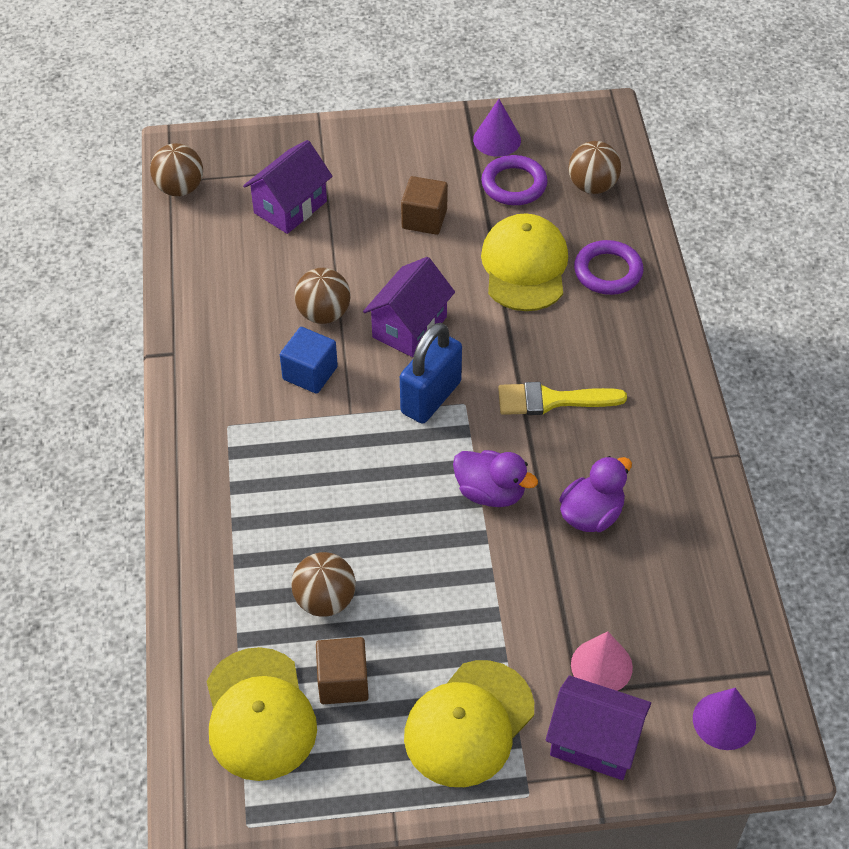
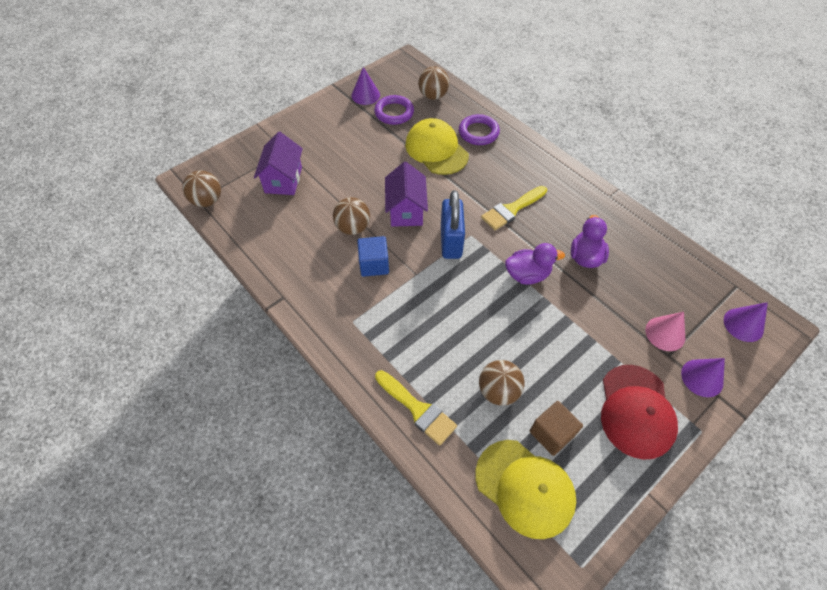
camera: 35 degrees left, 5 degrees up
(216, 563) = (417, 409): none -> yellow brush
(424, 219) = (363, 151): brown cube -> none
(469, 723) = (636, 411): yellow cap -> red cap
(594, 742) = (702, 378): purple house -> purple cone

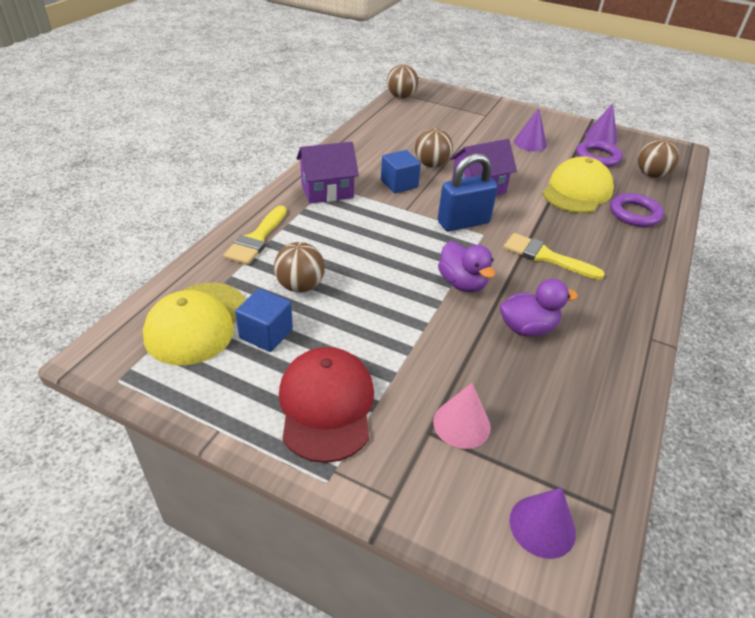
camera: 65 degrees right, 15 degrees down
(283, 180) = (453, 121): purple house -> purple house (327, 191)
(551, 433) = (266, 334): brown cube -> blue cube
(636, 411) = (326, 405): red cap -> red cap turned 105 degrees clockwise
(702, 378) = (412, 475): purple cone -> purple cone (530, 143)

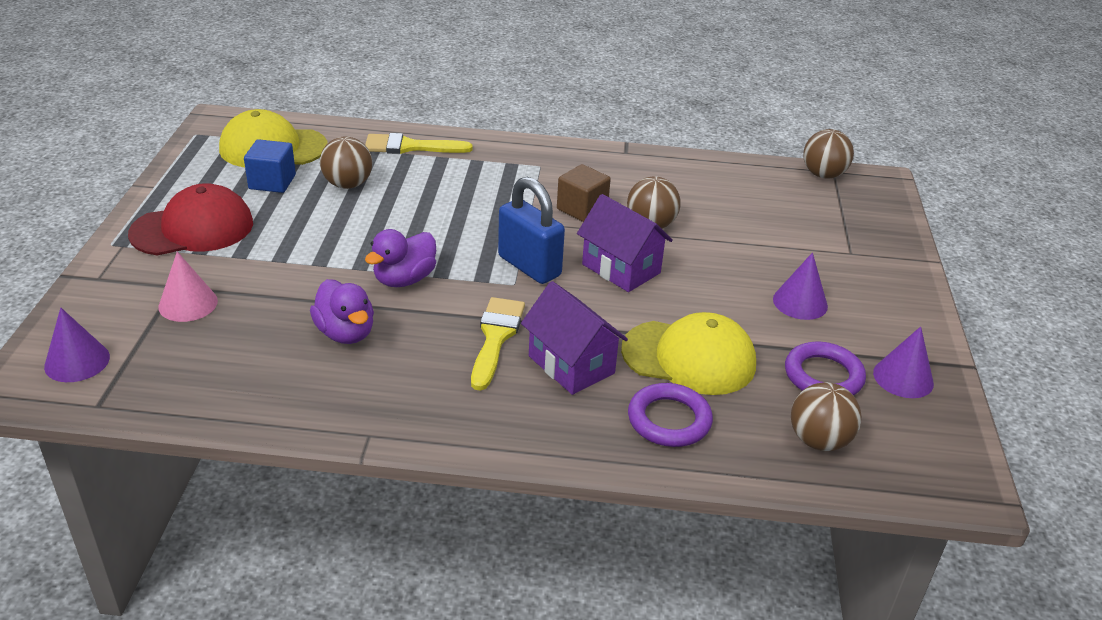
camera: 70 degrees right, 5 degrees down
(327, 191) = (527, 166): purple house -> purple house (571, 365)
(399, 184) = (582, 209): blue cube -> brown cube

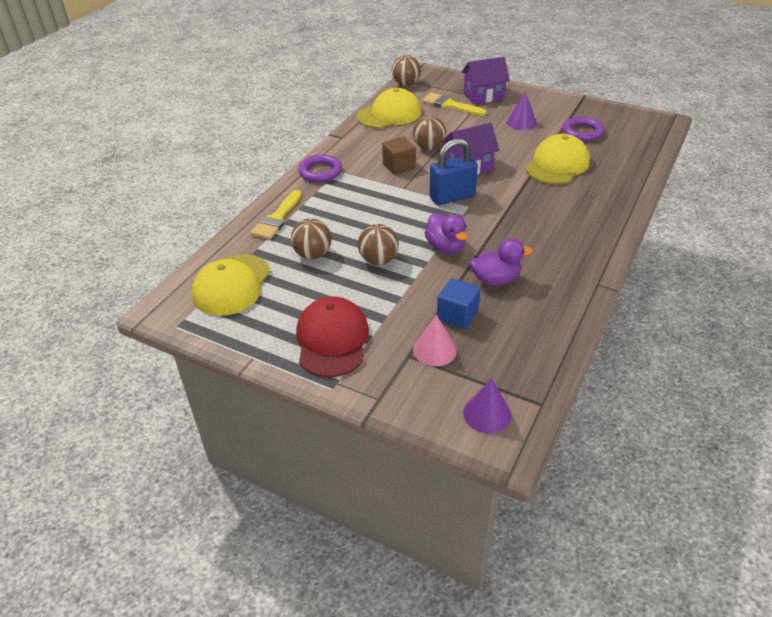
camera: 65 degrees left, 5 degrees up
(272, 182) = (286, 291): blue cube -> blue cube (457, 315)
(496, 338) = (520, 222): yellow brush -> yellow brush (450, 105)
(571, 365) = (552, 202): purple house -> purple house (483, 96)
(669, 420) = (606, 182): purple ring -> purple ring (320, 172)
(718, 177) = (389, 114): none -> yellow cap
(818, 441) = (629, 146): brown ball -> brown ball (378, 260)
(903, 378) = (589, 113): purple cone -> none

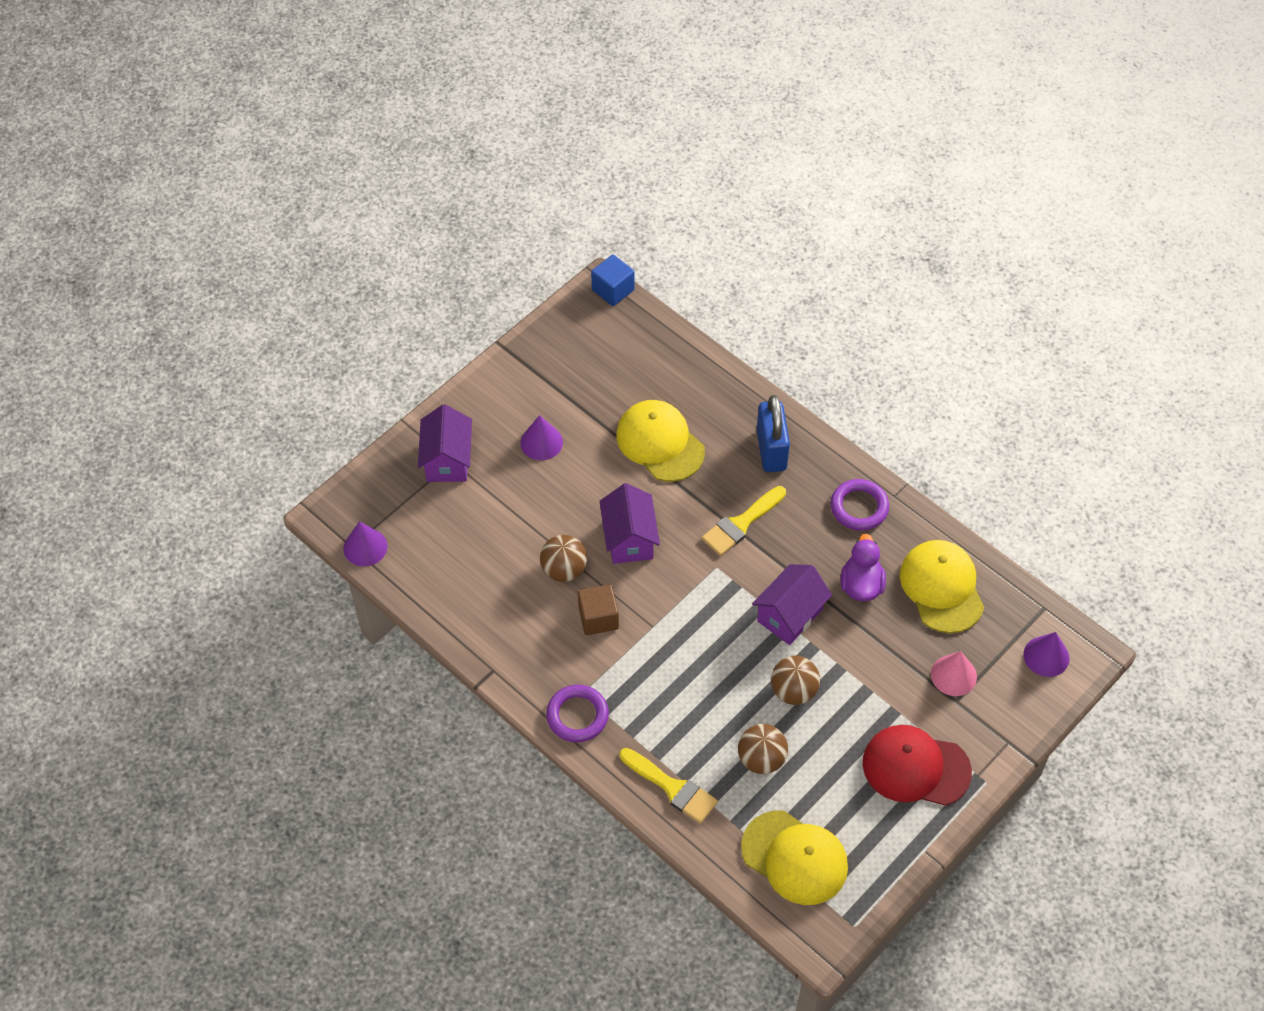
camera: 75 degrees left, 15 degrees up
(389, 114) = (452, 594): yellow cap -> yellow cap (942, 588)
(406, 84) = (365, 547): brown ball -> purple cone
(446, 247) = (789, 615): purple duck -> purple house
(450, 105) = (457, 510): yellow brush -> yellow brush (741, 523)
(452, 197) = (691, 578): blue padlock -> blue padlock (771, 450)
(457, 315) = (907, 639): blue cube -> blue cube (613, 290)
(582, 132) = (594, 386): purple ring -> purple ring (859, 507)

